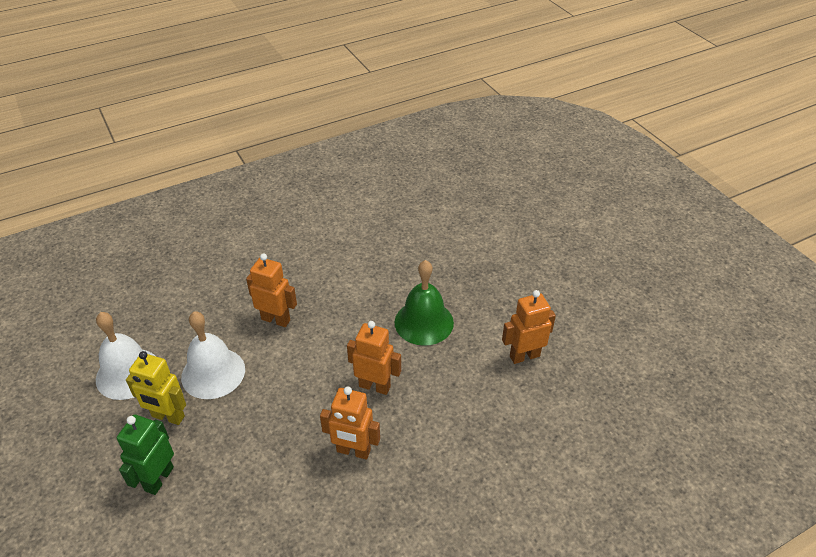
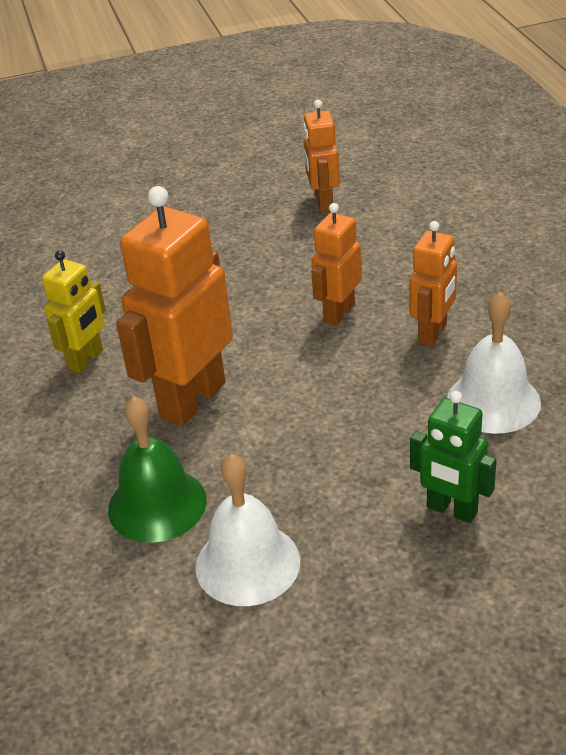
camera: 75 degrees left, 5 degrees down
(168, 417) = (345, 508): yellow robot -> yellow robot (86, 360)
(213, 373) = (275, 463): white bell -> white bell (493, 401)
(276, 319) = (192, 400): orange robot -> orange robot, size x1.78
(424, 322) = (246, 269): green bell -> green bell (157, 504)

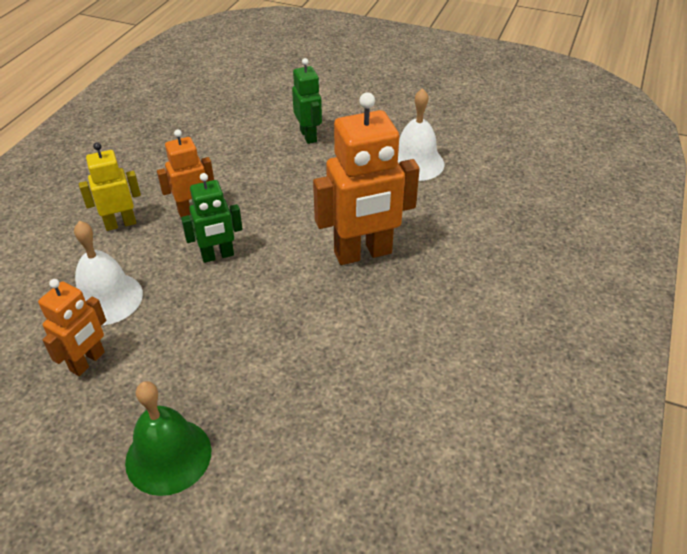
camera: 145 degrees left, 5 degrees up
(86, 360) = (402, 326): yellow robot -> yellow robot (120, 224)
(157, 504) = (434, 208): green bell -> green bell (168, 456)
(338, 313) = (217, 256): orange robot -> green robot
(493, 401) = (224, 162): white bell -> white bell (107, 298)

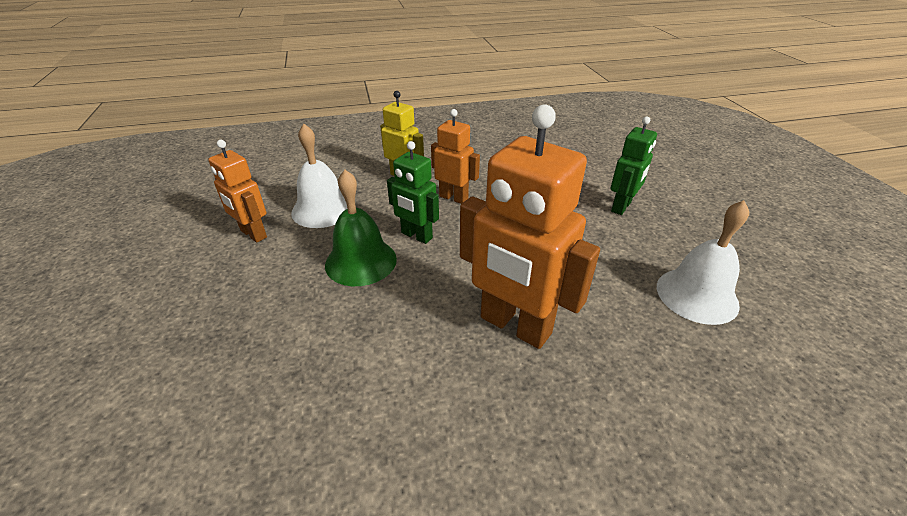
camera: 55 degrees right, 5 degrees down
(88, 361) = (253, 234): orange robot -> orange robot turned 45 degrees clockwise
(168, 456) = (169, 328): green bell -> green bell (361, 261)

